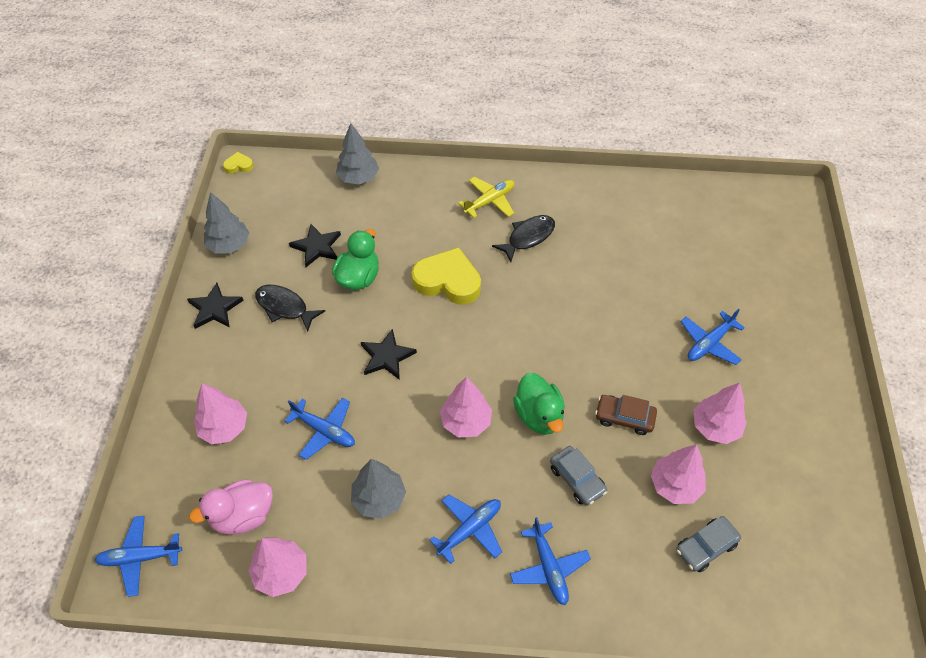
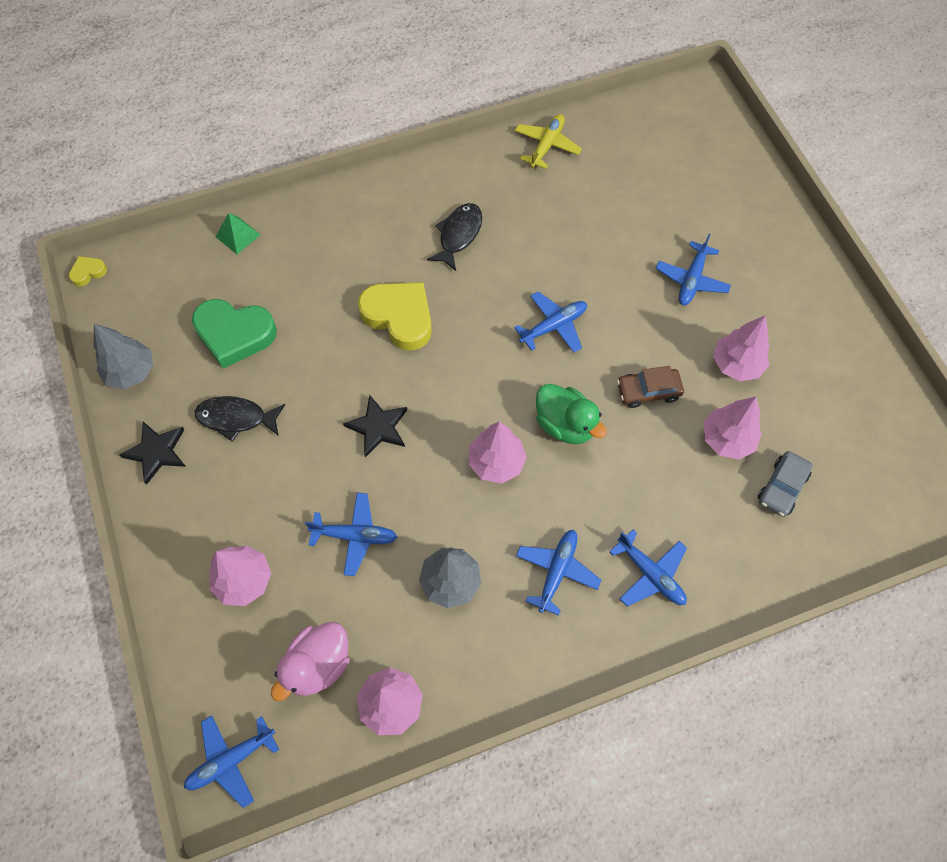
camera: 25 degrees left, 10 degrees up
(317, 247) = (234, 334): black star -> green heart
(358, 178) = (238, 235): grey tree -> green pyramid
(358, 277) = (300, 351): green duck -> none
(448, 281) = (399, 317): yellow heart -> yellow heart turned 45 degrees clockwise
(490, 201) = (397, 209): yellow plane -> yellow plane (546, 145)
(570, 335) = (553, 326): none -> blue plane
(577, 479) = (634, 474): grey car -> none

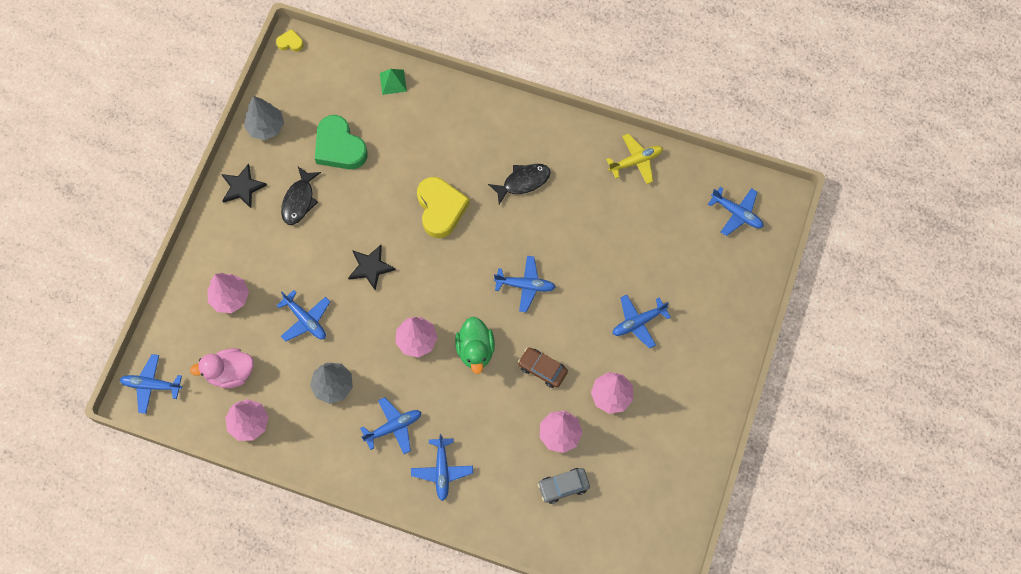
camera: 40 degrees right, 5 degrees up
(236, 418) = (299, 200): black fish -> black fish turned 120 degrees counterclockwise
(679, 127) = (737, 213): none -> blue plane

